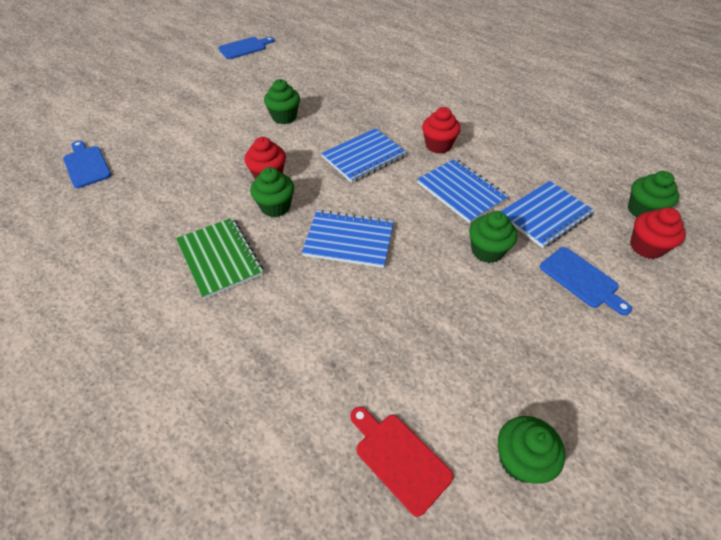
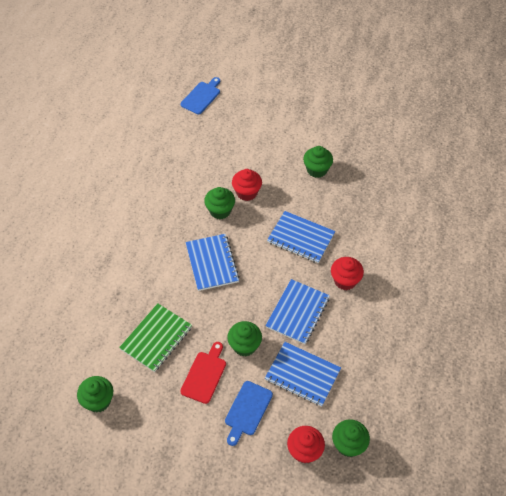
camera: 65 degrees right, 5 degrees up
(220, 258) = (163, 205): green notebook -> green notebook (156, 338)
(244, 48) = (392, 99): blue cutting board -> none
(399, 458) = (77, 344): red cutting board -> red cutting board (204, 375)

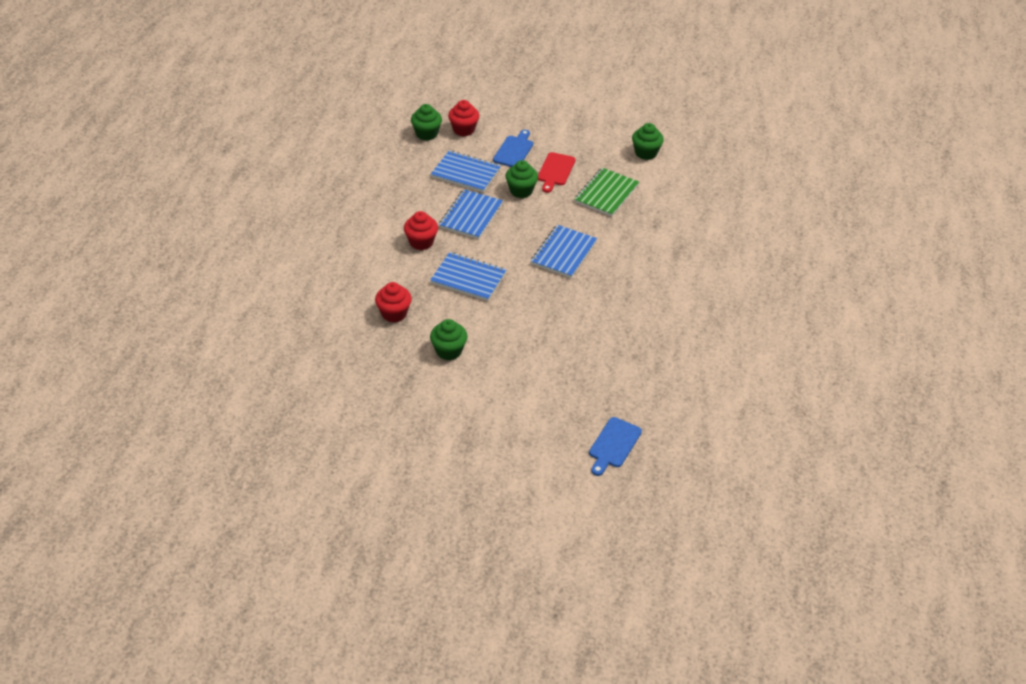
camera: 175 degrees right, 10 degrees down
(212, 263) = (563, 253): blue notebook -> blue notebook turned 45 degrees clockwise
(220, 211) = (563, 302): green cupcake -> none
(247, 192) = (534, 322): red cupcake -> red cupcake (394, 313)

